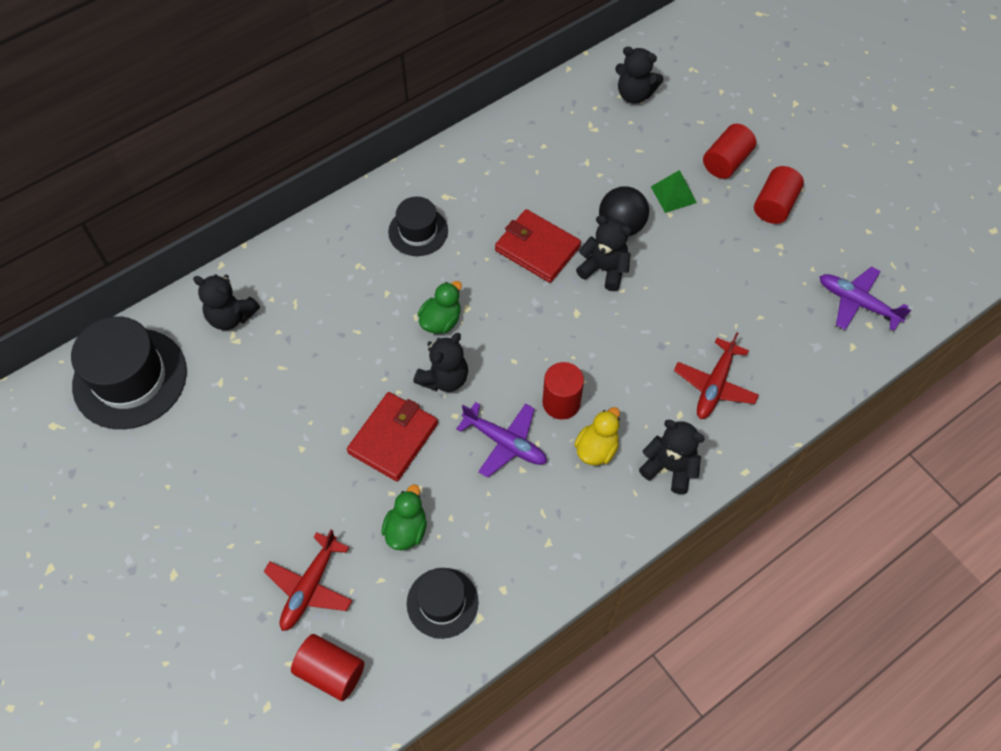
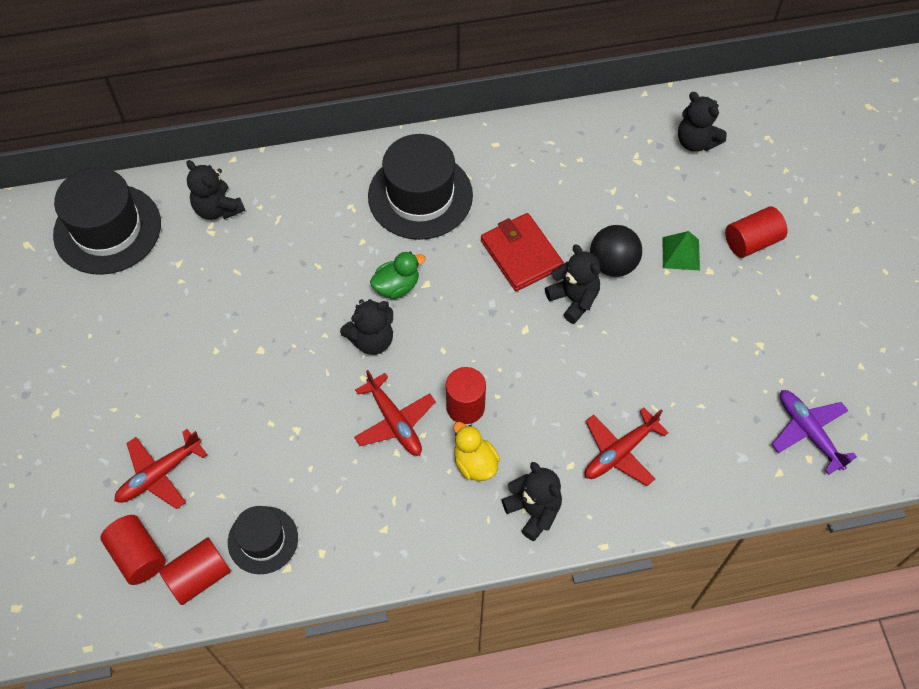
camera: 25 degrees right, 0 degrees up
(393, 438) = (298, 375): red wallet -> none
(406, 529) = (266, 461): green duck -> none
(418, 231) = (420, 196): black hat -> black hat, size x1.75
(505, 442) = (394, 421): purple plane -> red plane
(596, 448) = (475, 463): yellow duck -> yellow duck turned 90 degrees counterclockwise
(774, 205) = (777, 303): red cylinder -> red cylinder (199, 576)

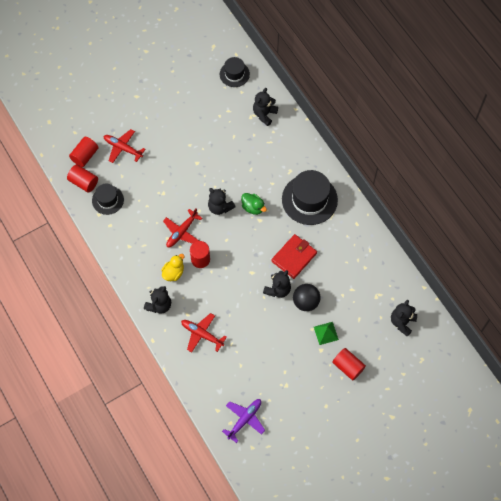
camera: 70 degrees right, 5 degrees up
(107, 229) = (234, 74): black hat -> black hat, size x0.57

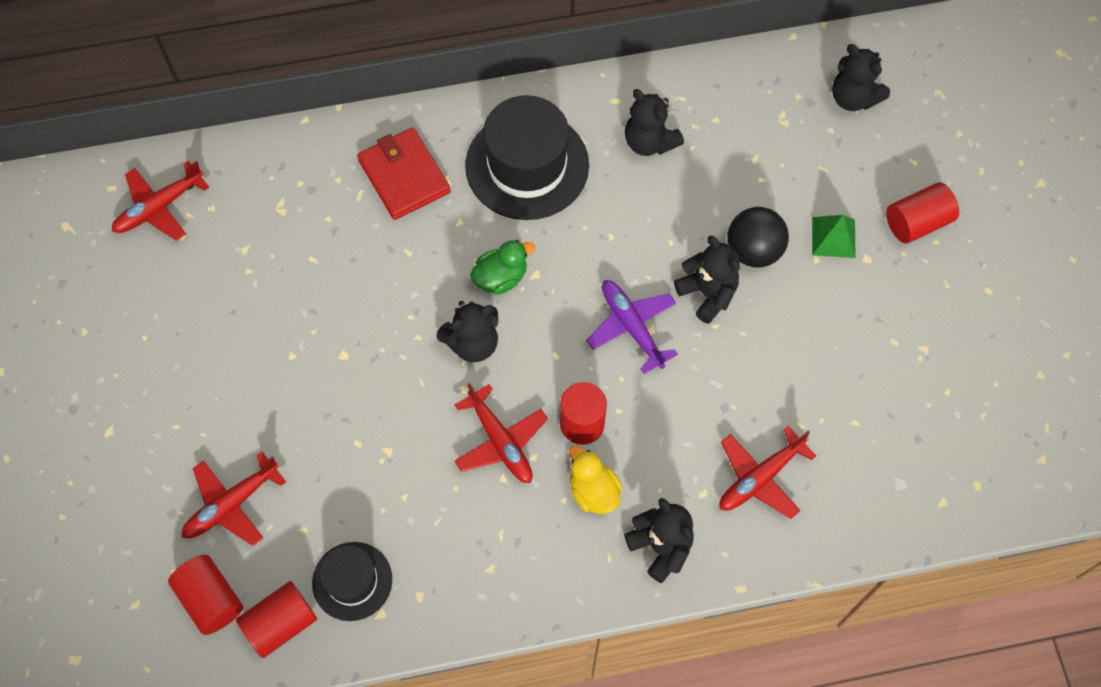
camera: 70 degrees left, 0 degrees up
(234, 74) = (160, 207): black hat -> red plane
(244, 419) = (978, 454): purple plane -> purple plane (632, 327)
(264, 114) = (288, 182): black teddy bear -> black teddy bear (649, 142)
(294, 257) = (646, 238): red wallet -> red wallet (404, 176)

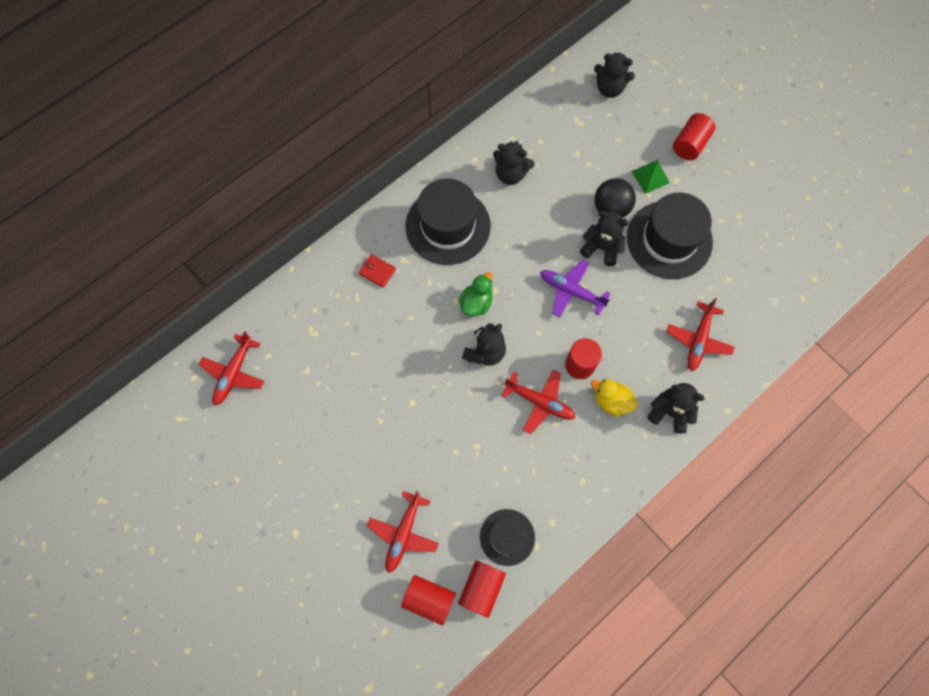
camera: 30 degrees left, 5 degrees up
(404, 176) = (377, 272): red wallet -> red wallet, size x0.53
(806, 330) = (669, 239): none -> black hat

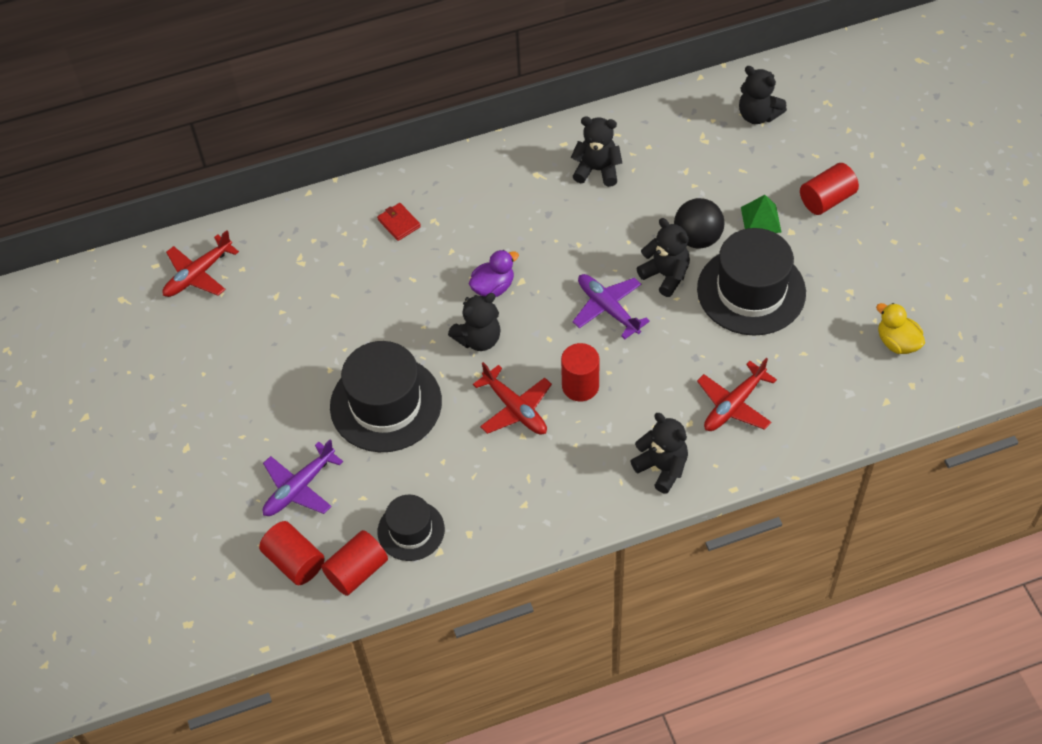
camera: 25 degrees right, 15 degrees down
(403, 533) = (300, 487): red plane -> purple plane
(448, 226) = (499, 201): black hat -> black hat (386, 404)
(476, 303) = (493, 287): green duck -> purple duck
(510, 174) = (597, 170): black teddy bear -> black teddy bear turned 150 degrees clockwise
(611, 401) = (599, 434): yellow duck -> yellow duck (897, 342)

